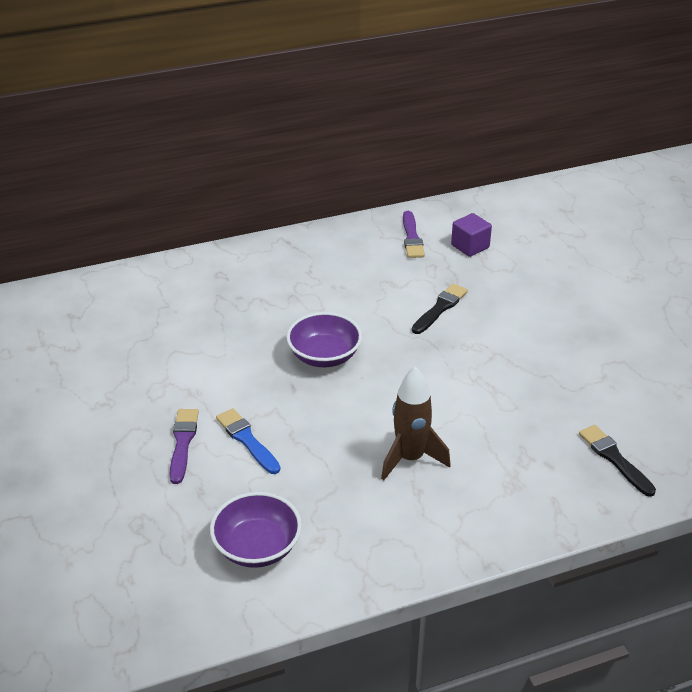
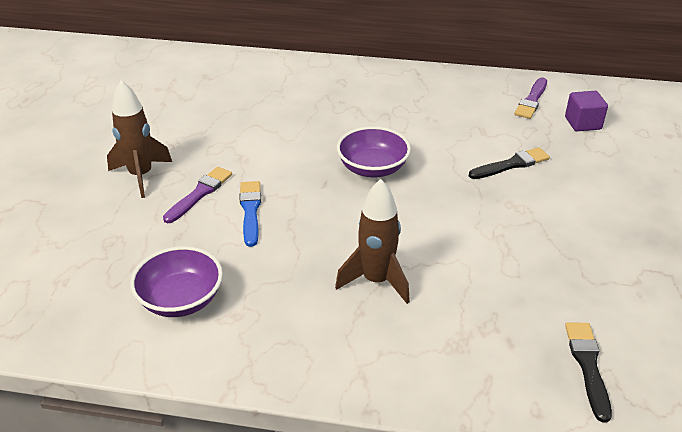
camera: 30 degrees right, 0 degrees up
(105, 448) = (141, 176): none -> brown rocket

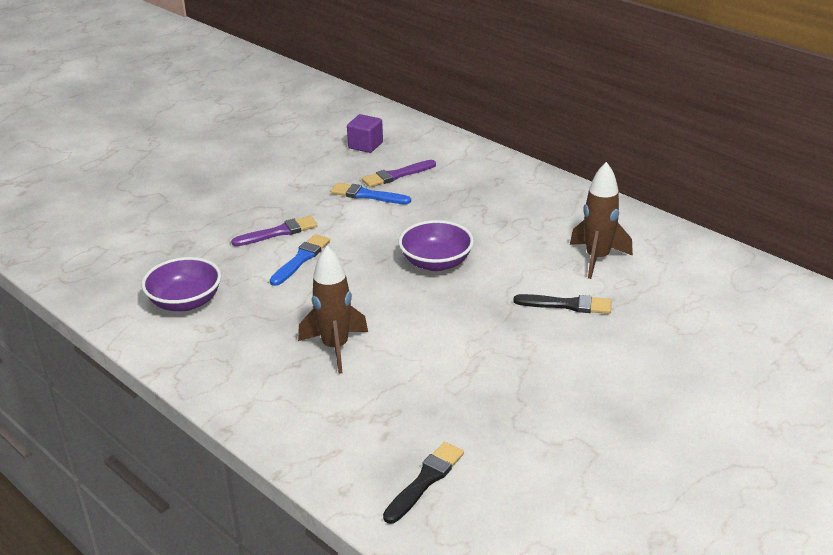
camera: 35 degrees right, 5 degrees down
(141, 176) = (251, 204): brown rocket -> brown rocket (597, 258)
(245, 130) = (367, 195): none -> blue brush
(531, 100) = (665, 256): purple brush -> purple brush (396, 175)
(583, 123) = (692, 295): purple cube -> purple cube (365, 145)

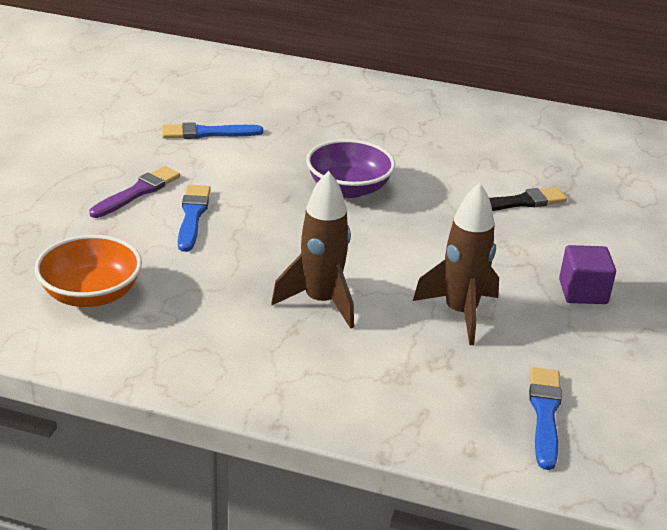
camera: 30 degrees left, 0 degrees up
(185, 302) = (91, 294): purple bowl -> orange bowl
(365, 145) = (156, 81): purple cube -> purple cube (583, 292)
(396, 175) = (221, 106): purple brush -> none
(425, 481) = (545, 414): black brush -> blue brush
(597, 258) = (505, 152): brown rocket -> brown rocket (460, 313)

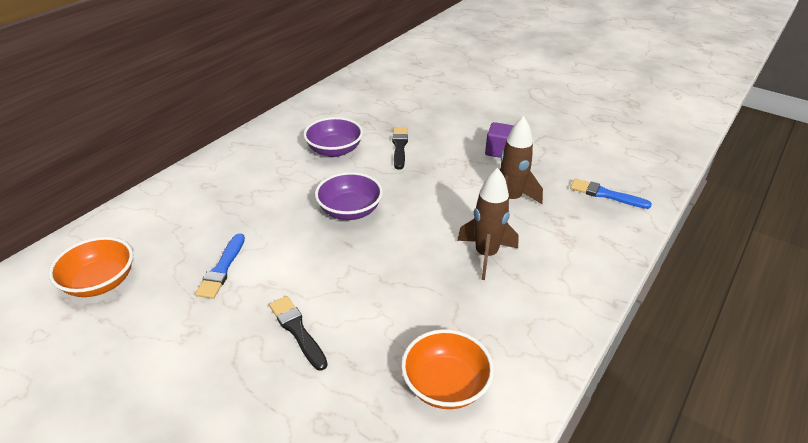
camera: 70 degrees left, 5 degrees up
(137, 192) = (297, 330): purple brush -> black brush
(161, 81) = (100, 282): none -> orange bowl
(192, 216) = (351, 301): blue brush -> none
(467, 156) = (334, 150): none -> purple bowl

